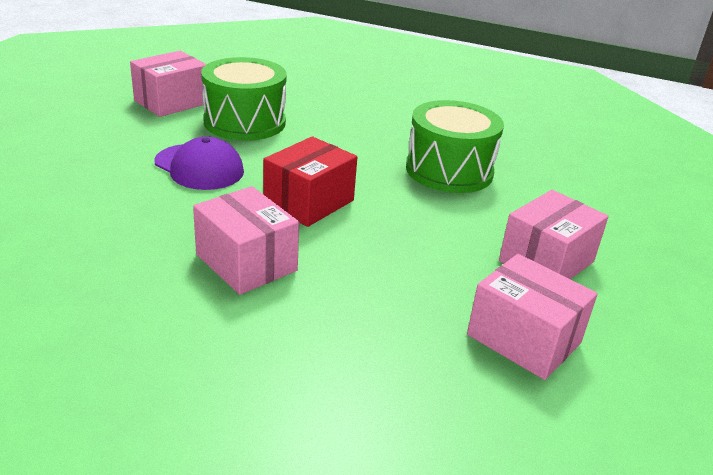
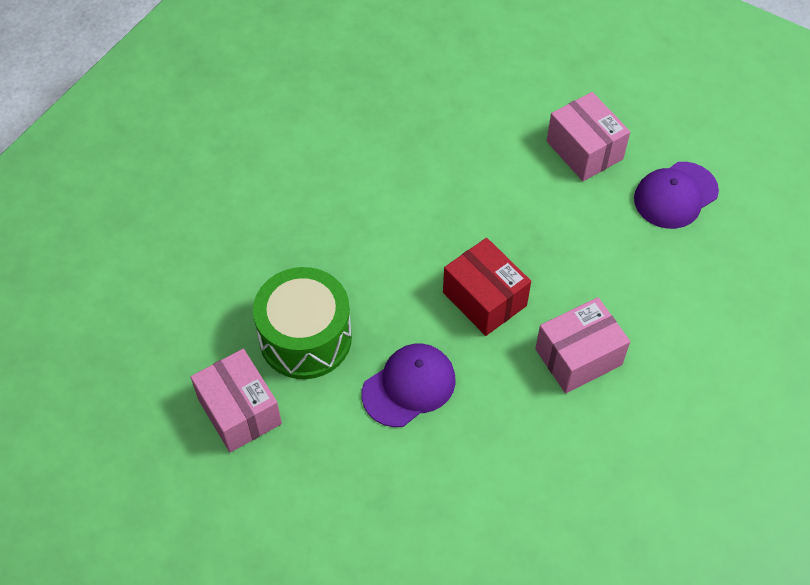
camera: 75 degrees left, 25 degrees up
(449, 170) = (433, 175): green drum -> none
(524, 339) = (675, 195): pink box -> purple cap

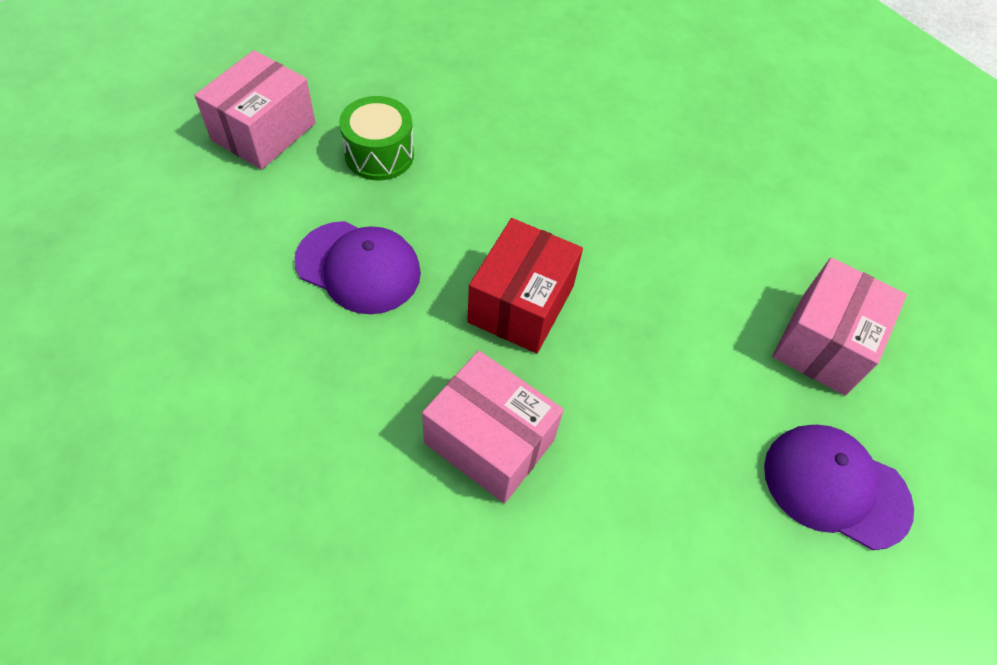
camera: 60 degrees right, 0 degrees up
(305, 338) = (379, 154): green drum -> green drum, size x0.62

